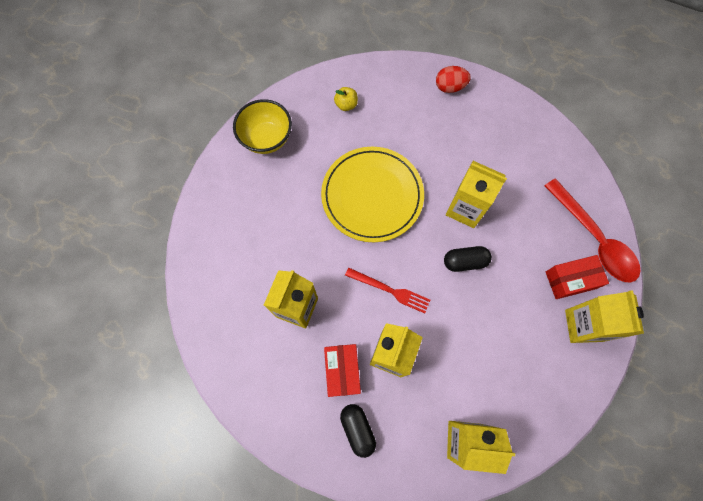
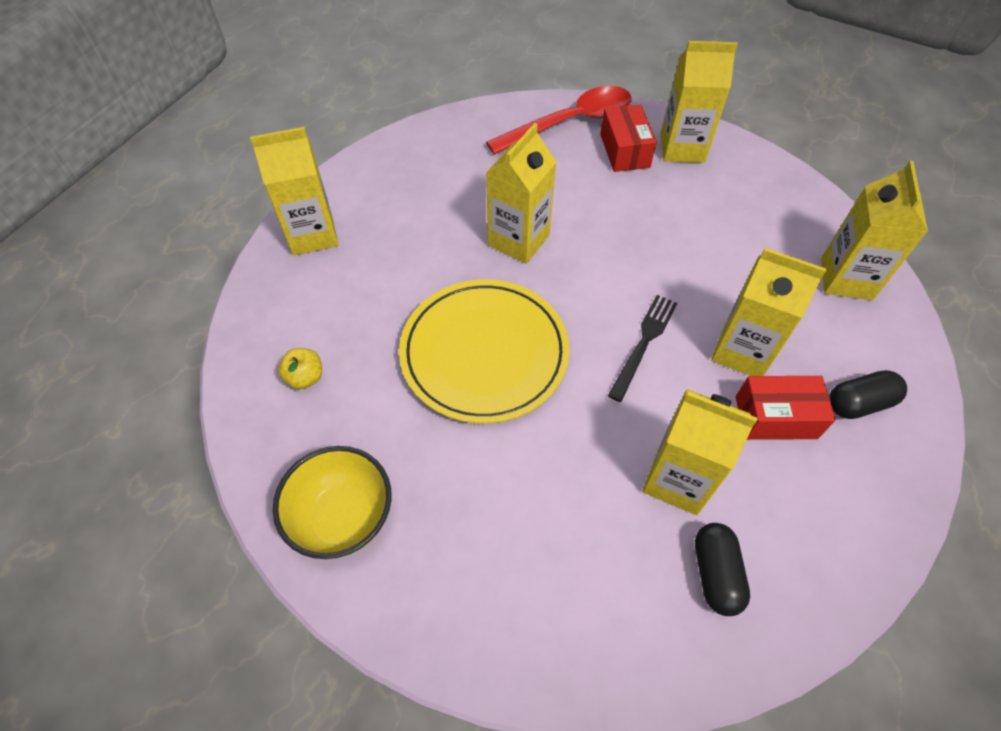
camera: 85 degrees left, 15 degrees down
(390, 290) = (644, 343): red fork -> black fork
(450, 87) = (312, 234): red egg -> yellow carton
(465, 261) = (599, 250): black capsule -> black capsule (715, 573)

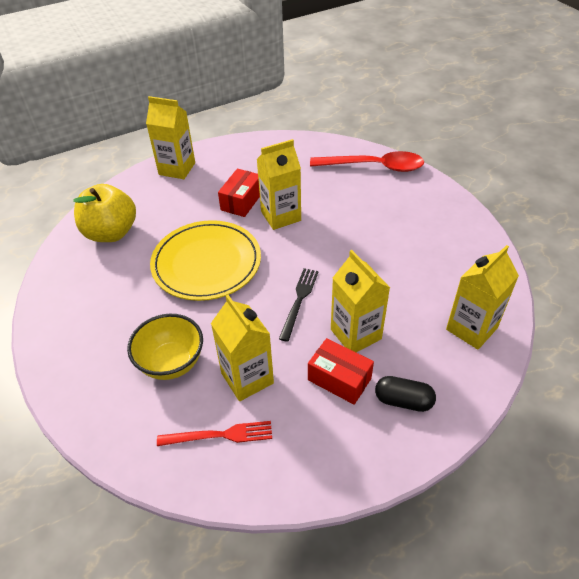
camera: 35 degrees right, 10 degrees down
(305, 377) = (111, 233): yellow apple -> yellow apple, size x2.30
(343, 518) = (68, 303): yellow bowl -> yellow bowl (171, 363)
(624, 151) = (393, 194): red box -> red box (241, 201)
(644, 343) = (299, 301): black fork -> black fork turned 45 degrees counterclockwise
(682, 148) = (433, 207): yellow carton -> none
(715, 573) = (220, 435): black capsule -> red fork

